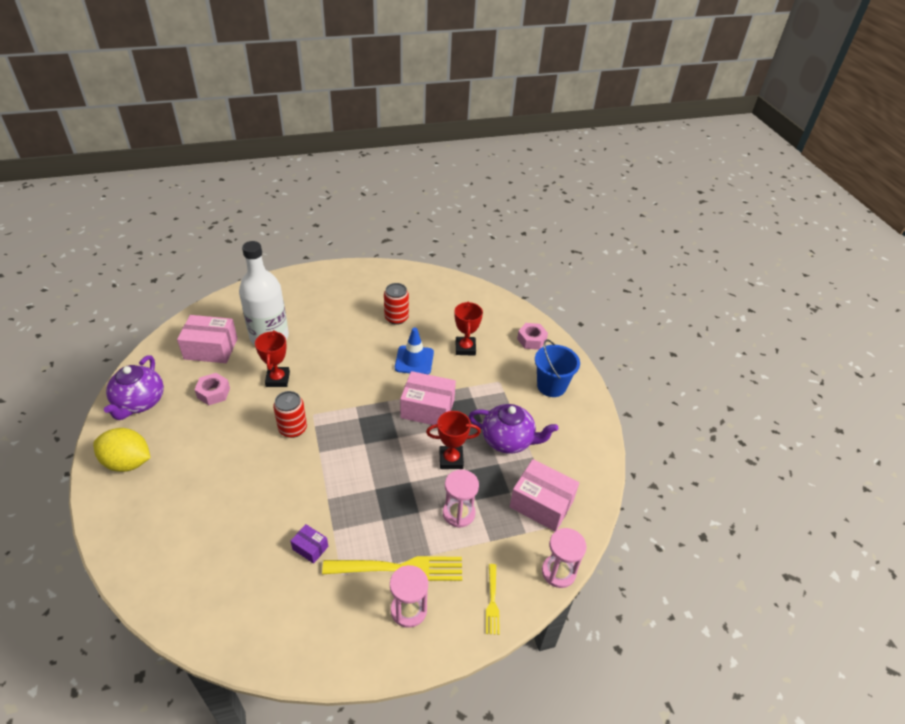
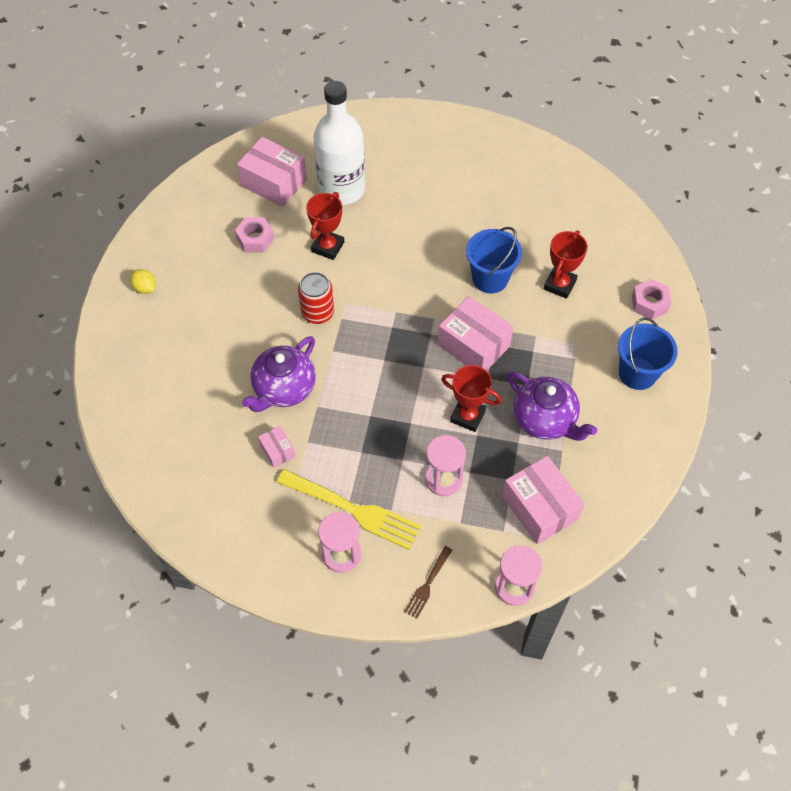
camera: 30 degrees right, 15 degrees up
(128, 462) = (145, 288): yellow lemon -> yellow lemon, size x0.51
(139, 402) = (179, 223): purple teapot -> purple teapot (284, 389)
(310, 548) = (277, 451): purple box -> pink box
(396, 318) = (498, 214): red can -> none
(414, 360) = (490, 278): blue traffic cone -> blue bucket
(492, 601) = (428, 584): yellow fork -> brown fork

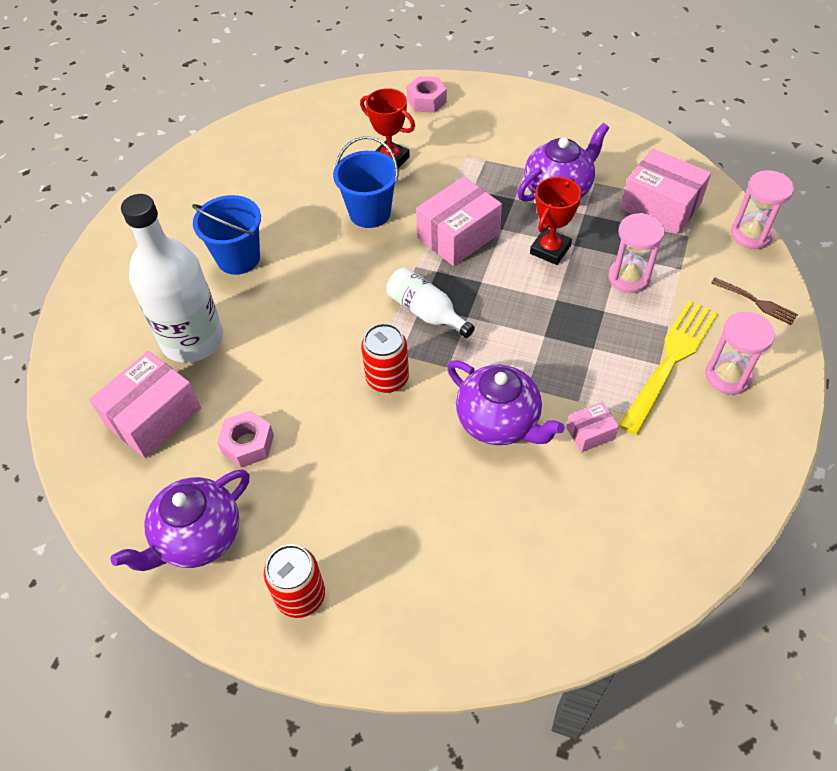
camera: 80 degrees left, 5 degrees down
(145, 288) = (300, 595): yellow lemon -> red can
(184, 227) = (197, 537): none -> purple teapot
(327, 247) = (284, 361): red trophy -> none
(385, 331) = (426, 312): none -> white bottle
(539, 507) = (660, 206): pink box -> pink box turned 60 degrees clockwise
(637, 373) = (508, 119): blue bucket -> blue bucket (238, 258)

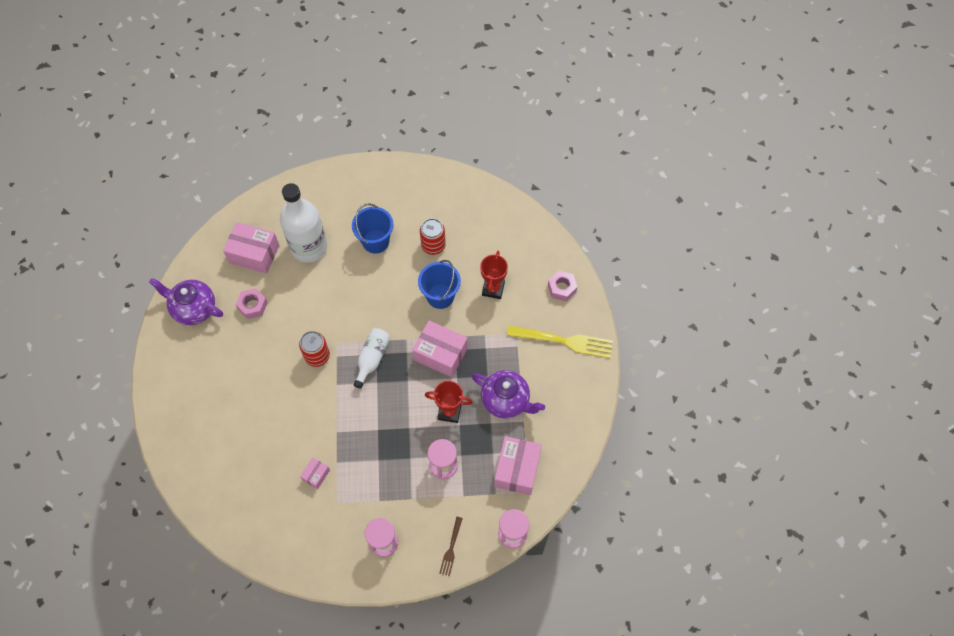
camera: 65 degrees right, 10 degrees up
(300, 595) = (177, 368): red can -> red can (433, 245)
(499, 422) = (307, 424): purple teapot -> none
(590, 433) = (316, 475): pink box -> pink box turned 75 degrees clockwise
(670, 362) = (382, 506): yellow fork -> yellow fork (563, 341)

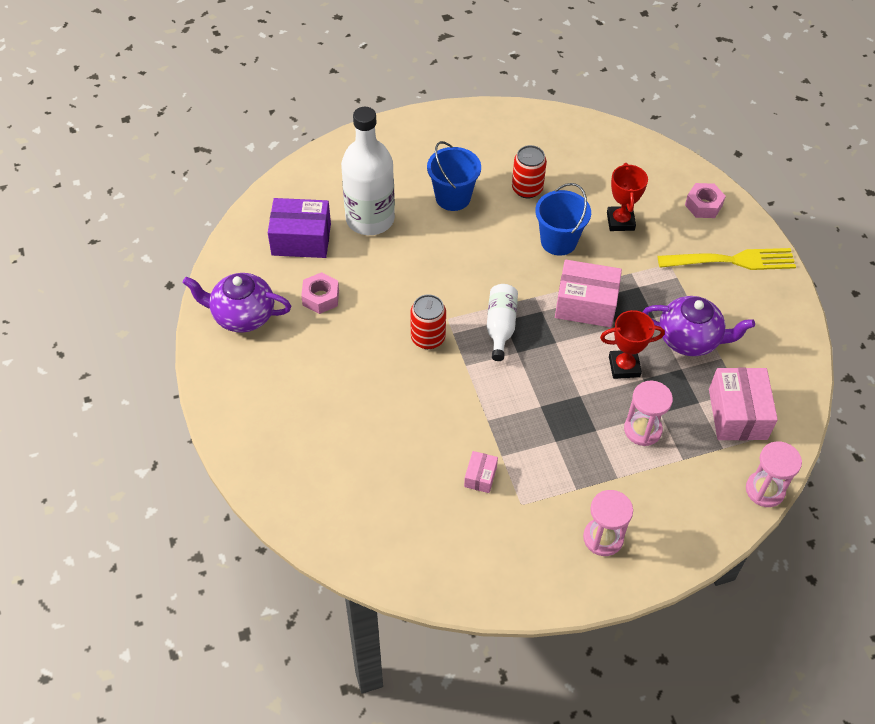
camera: 15 degrees left, 10 degrees down
(254, 254) = (301, 239): pink box -> purple box
(451, 548) = (694, 524): brown fork -> none

